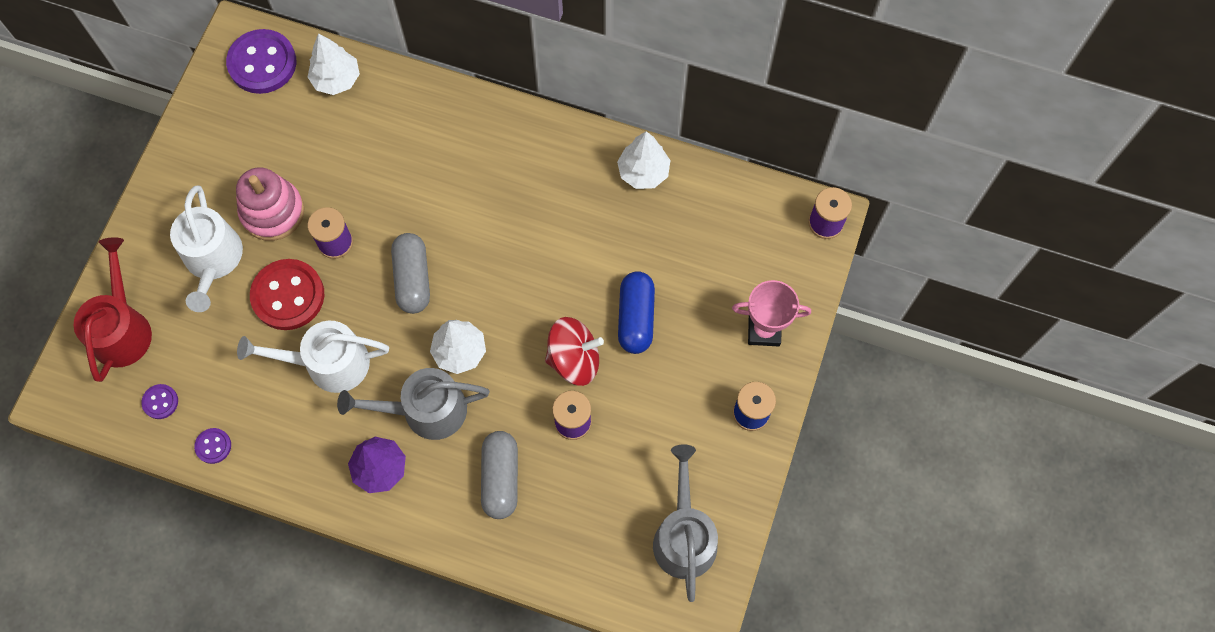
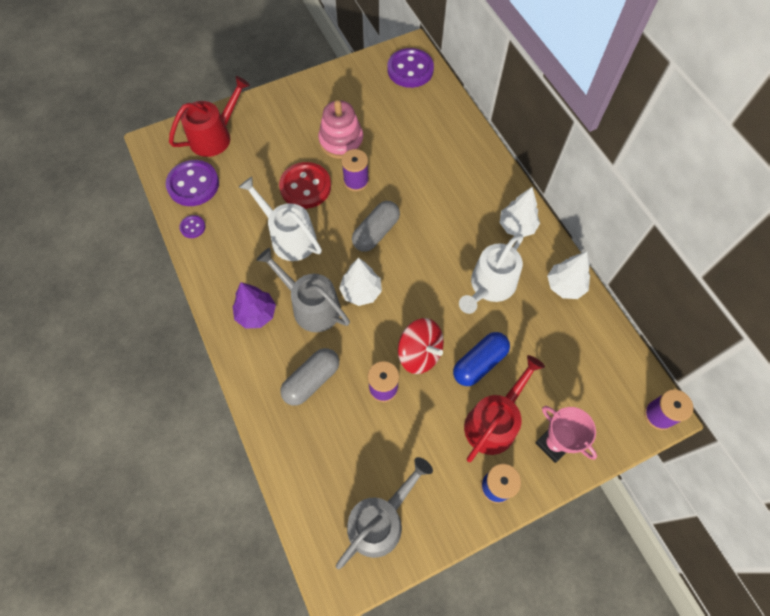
camera: 45 degrees right, 5 degrees down
(160, 402) = (193, 184): purple button -> purple button, size x2.12
(213, 260) = (289, 140): white watering can -> white watering can (490, 286)
(336, 79) = (439, 105): white tree -> white tree (516, 226)
(698, 359) = (494, 422): none -> red watering can

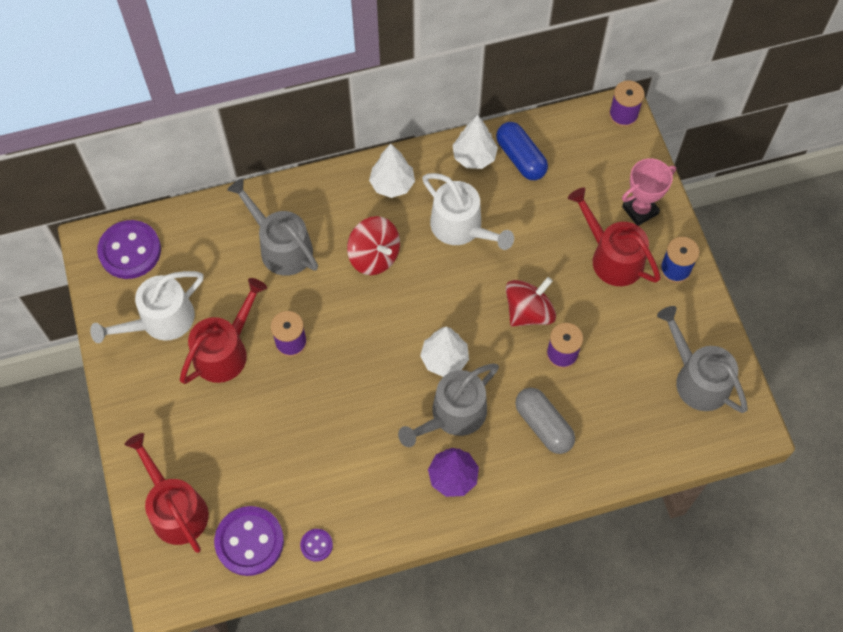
camera: 80 degrees left, 0 degrees up
(289, 237) = (355, 429): white watering can -> white watering can (160, 320)
(305, 187) = (286, 402): red button -> none
(341, 141) = (225, 351): pink stacking toy -> red watering can
(376, 232) = (369, 331): grey capsule -> none
(437, 159) = (281, 247): none -> grey watering can
(445, 224) = (374, 256): none -> red spinning top
(479, 363) = (548, 257): blue capsule -> blue capsule (520, 158)

